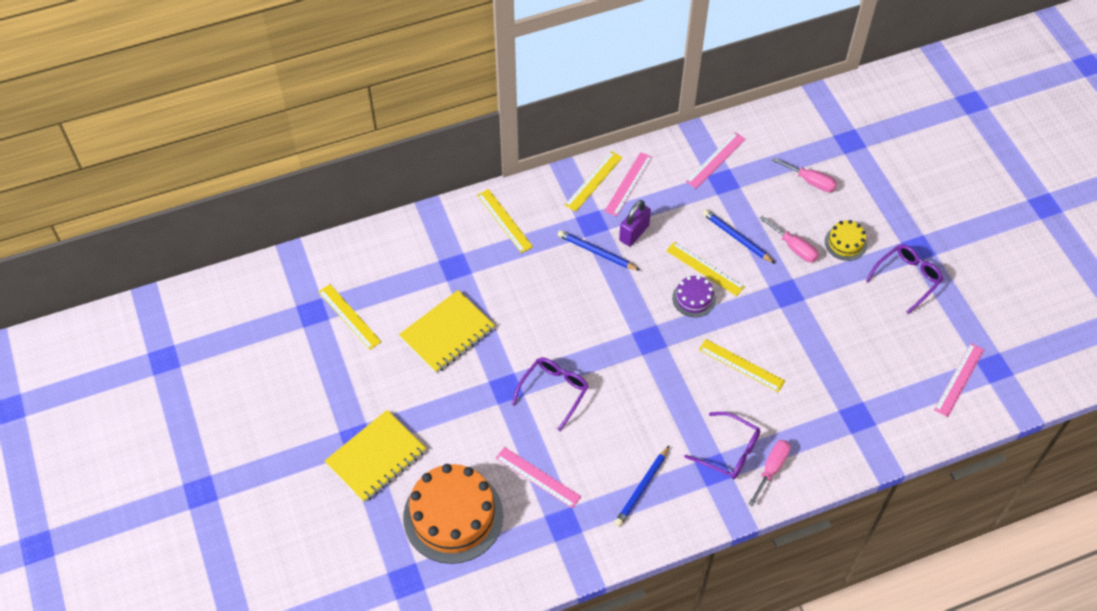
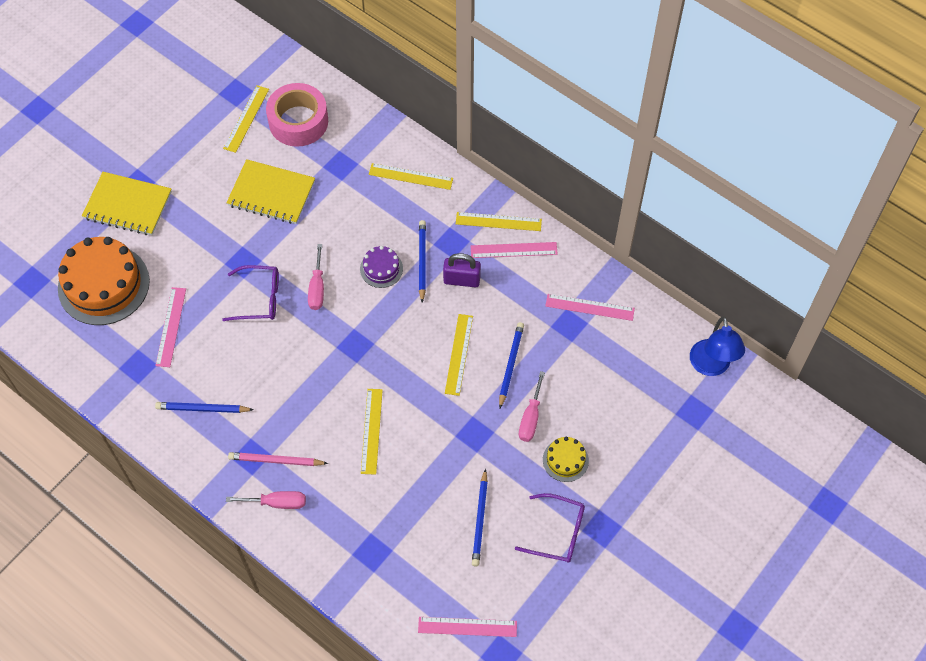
camera: 60 degrees right, 5 degrees up
(384, 277) = (298, 121): none -> pink tape
(504, 221) = (410, 176): yellow ruler -> yellow ruler turned 75 degrees clockwise
(694, 298) = (420, 360): purple cake -> purple cake (381, 269)
(729, 451) = (276, 460): purple glasses -> pink pencil
(810, 181) = (619, 398): pink screwdriver -> pink screwdriver (317, 288)
(816, 111) = (711, 366): none -> blue lamp
(868, 326) = (480, 520): none -> blue pencil

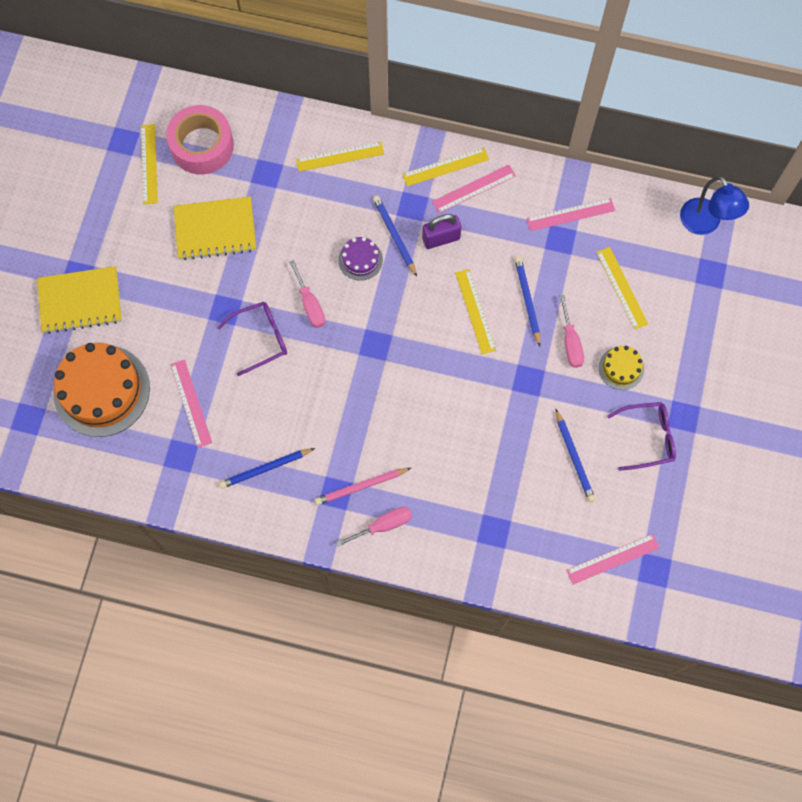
camera: 25 degrees left, 10 degrees up
(371, 431) = (434, 419): yellow ruler -> yellow ruler (621, 288)

